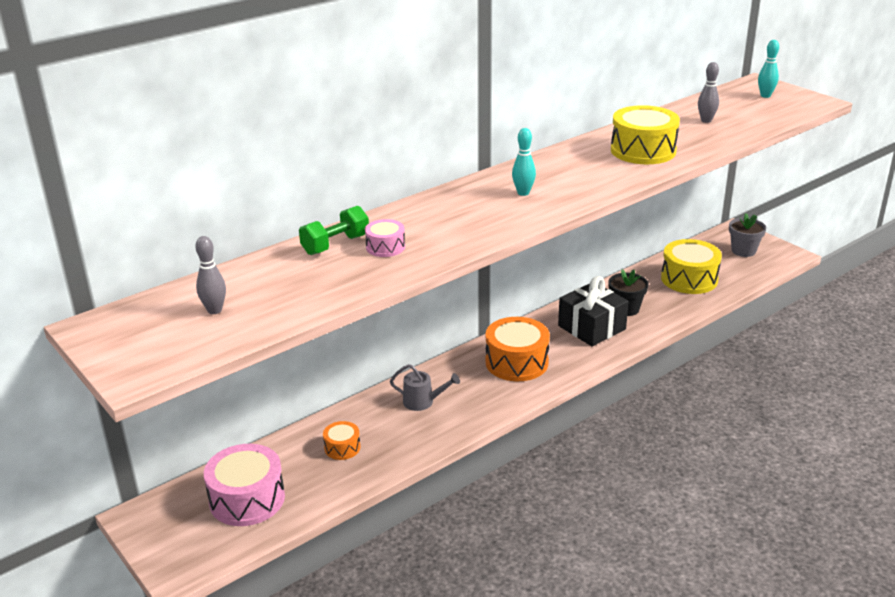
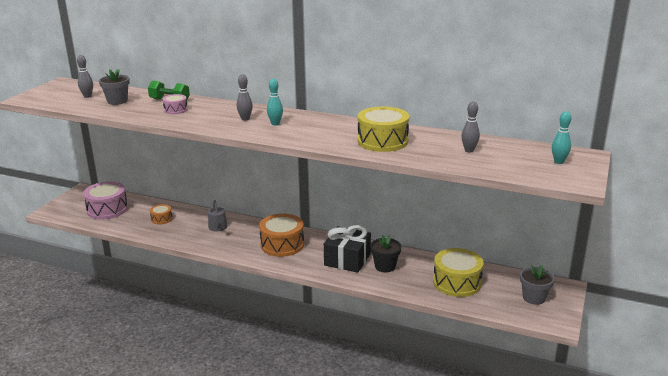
camera: 60 degrees right, 5 degrees down
(279, 287) = (117, 101): none -> grey flower pot
(483, 207) = (245, 119): none -> grey bowling pin

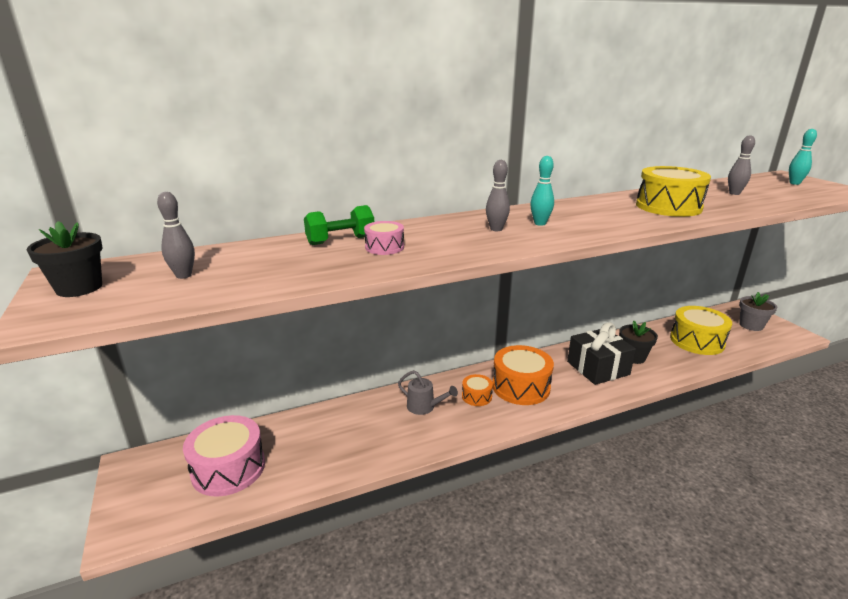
camera: 45 degrees left, 0 degrees up
(54, 90) = (79, 288): none -> black flower pot
(117, 101) = (260, 265): grey flower pot -> none
(161, 219) = (335, 436): orange drum -> orange drum (476, 396)

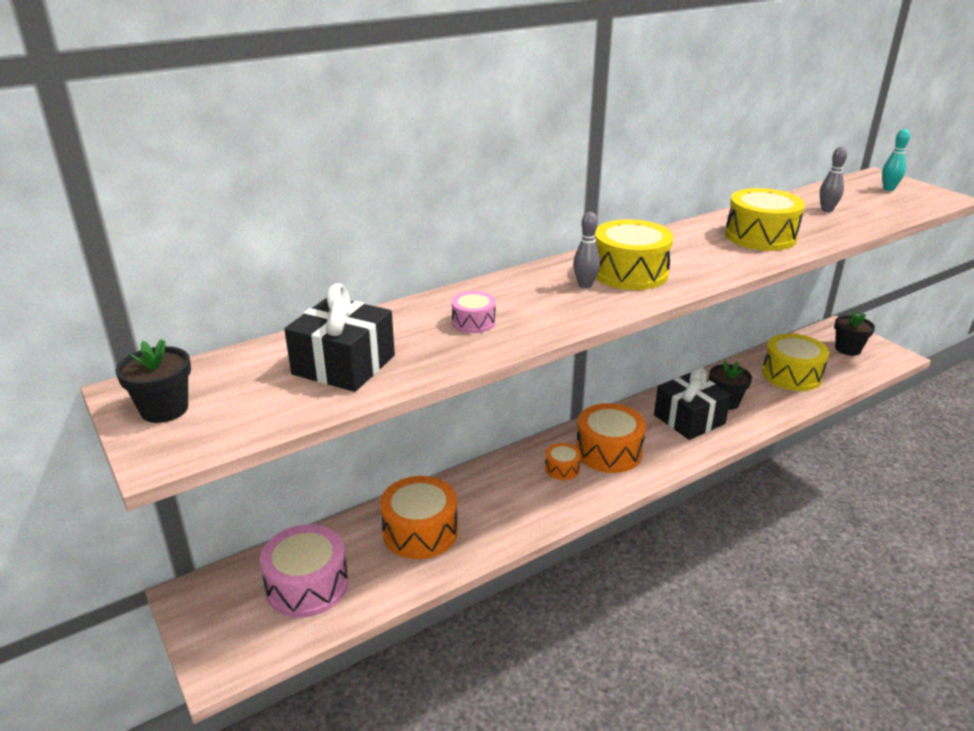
camera: 10 degrees left, 5 degrees up
(184, 275) = (271, 381): grey bowling pin -> none
(253, 268) = (344, 365): none -> black gift
(339, 435) = (420, 531): none -> orange drum
(340, 240) = (419, 316): green dumbbell -> none
(425, 407) = (507, 488): grey watering can -> none
(540, 223) = (629, 273): turquoise bowling pin -> yellow drum
(751, 325) = (848, 349): grey flower pot -> black flower pot

